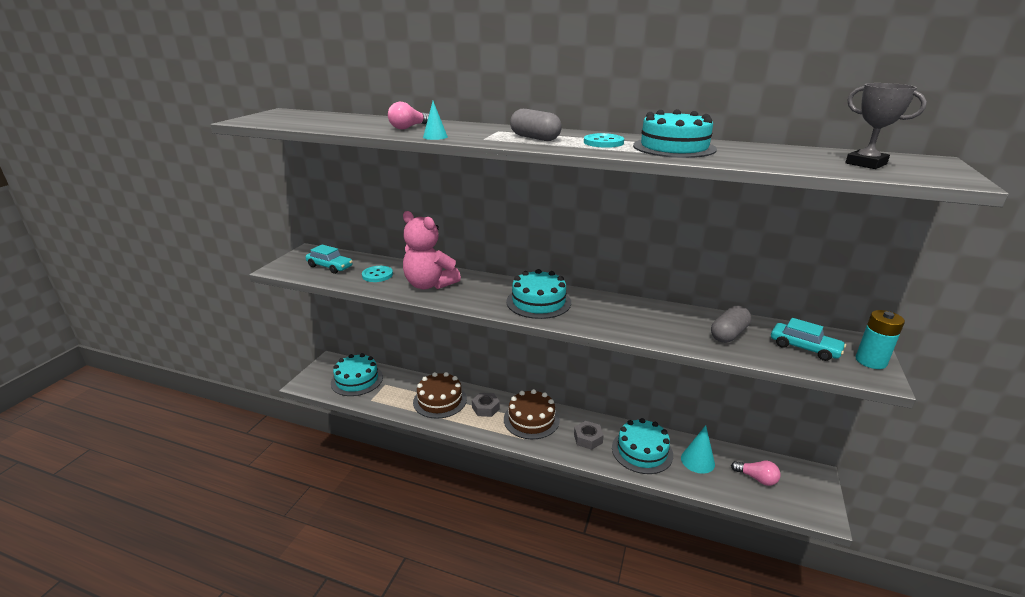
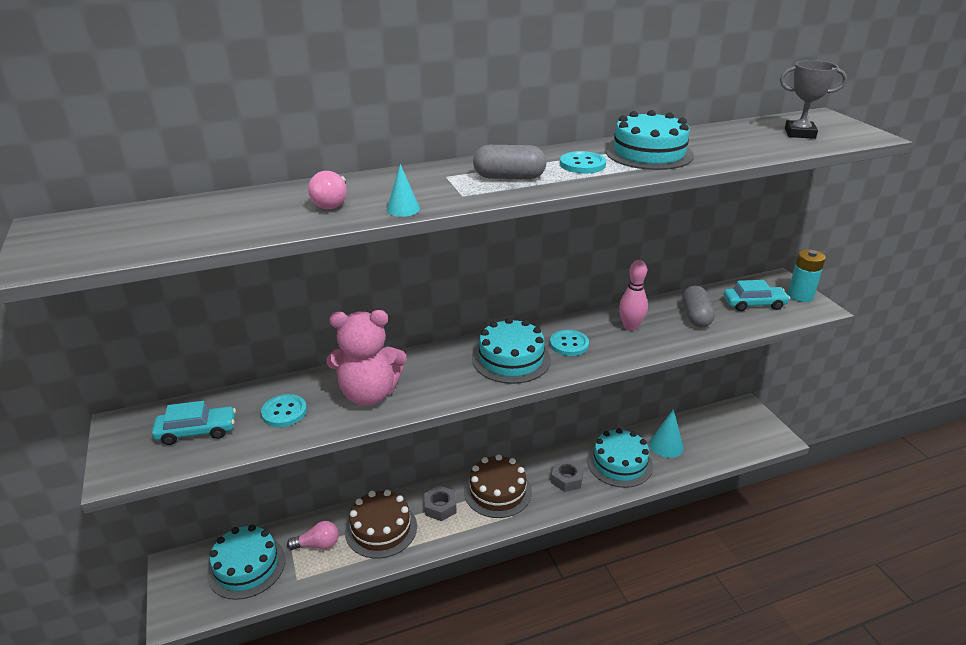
camera: 40 degrees left, 5 degrees up
(592, 310) = (569, 344): none -> turquoise button
(658, 319) = (630, 327): none -> pink bowling pin
(756, 478) = (716, 435): pink light bulb -> pink light bulb (317, 545)

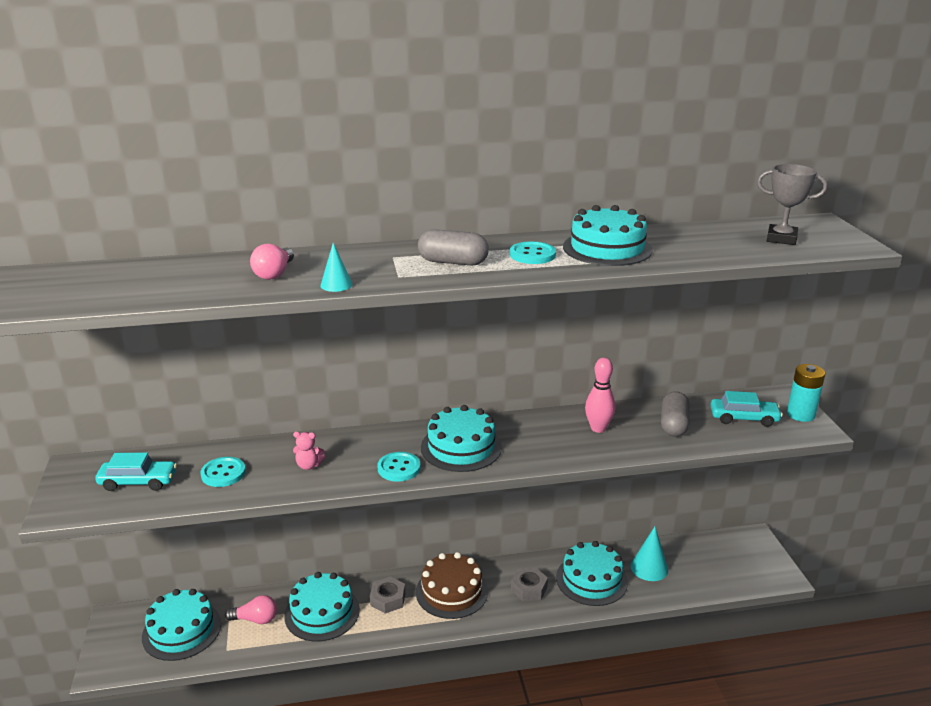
camera: 10 degrees right, 5 degrees down
(369, 394) = (309, 465): pink teddy bear -> pink teddy bear, size x0.41
(381, 528) = (322, 612): brown cake -> turquoise cake
(569, 344) = (526, 439): turquoise button -> turquoise button (399, 468)

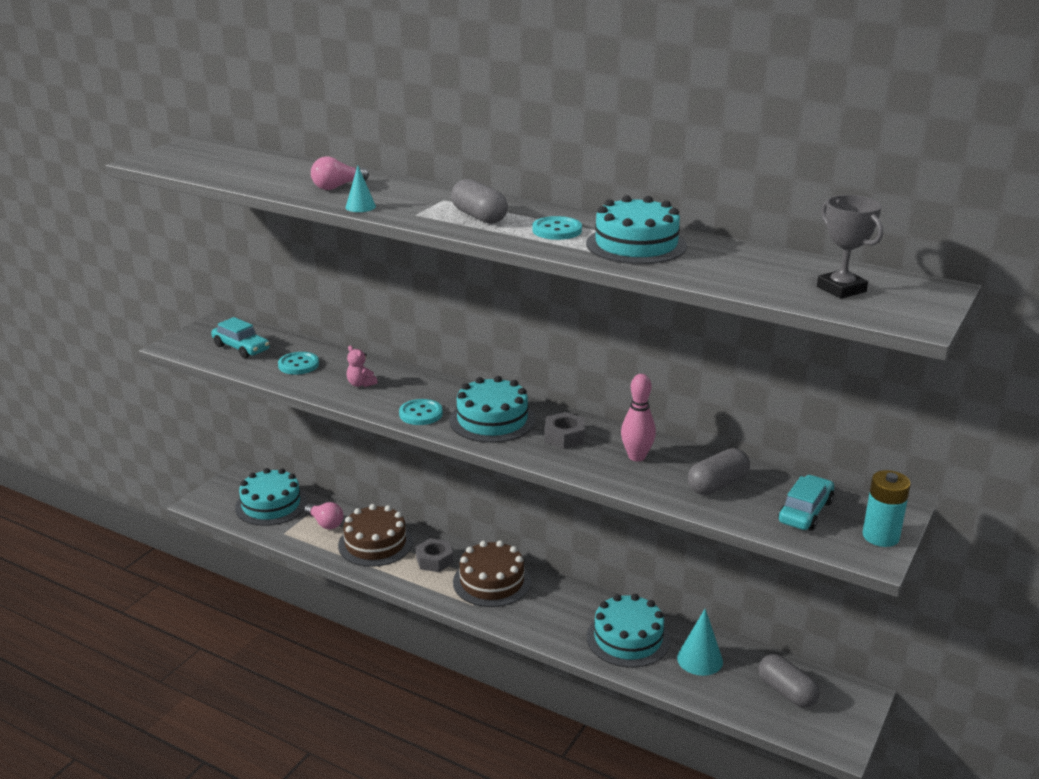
camera: 40 degrees right, 0 degrees up
(322, 612) = (375, 543): turquoise cake -> brown cake
(529, 588) = (560, 614): grey nut -> grey nut (564, 437)
(718, 559) = (786, 692): none -> grey capsule
(744, 418) = (805, 512): turquoise car -> turquoise car turned 105 degrees counterclockwise

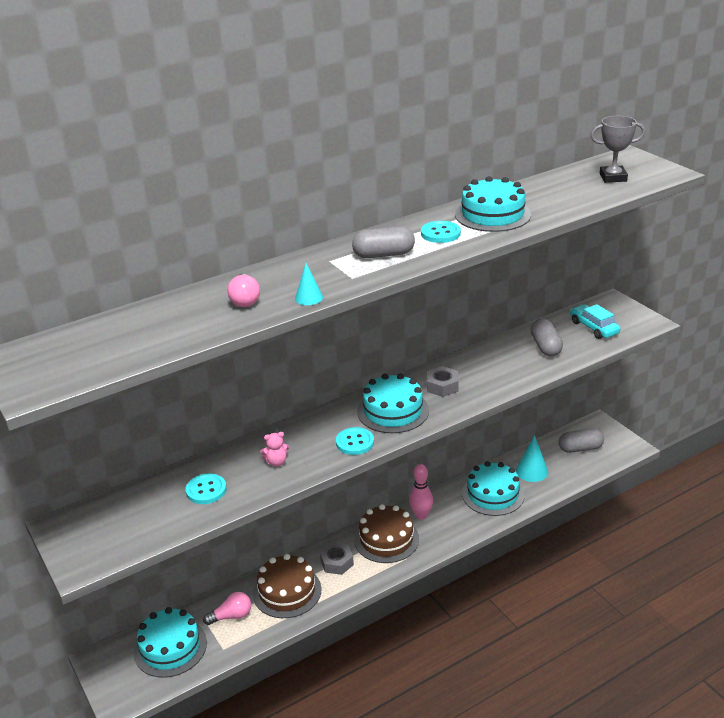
camera: 60 degrees left, 5 degrees up
(241, 348) = (134, 520): turquoise car -> none
(636, 456) = (490, 365): pink bowling pin -> pink bowling pin (421, 515)
(880, 536) = (632, 313): turquoise battery -> none

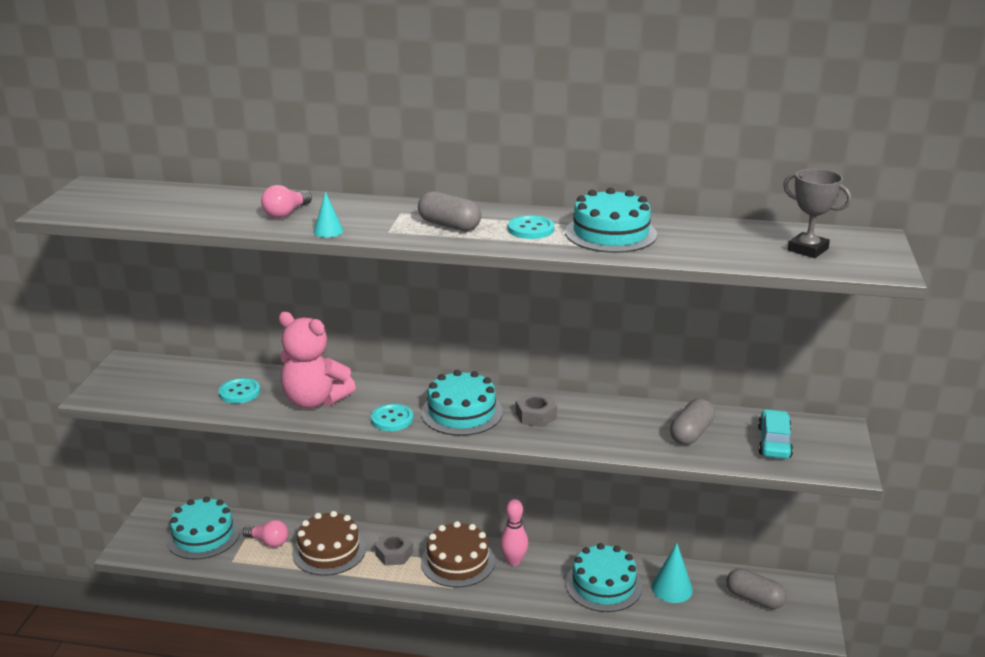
camera: 40 degrees right, 5 degrees down
(276, 462) = (315, 400): pink teddy bear -> pink teddy bear, size x2.44

